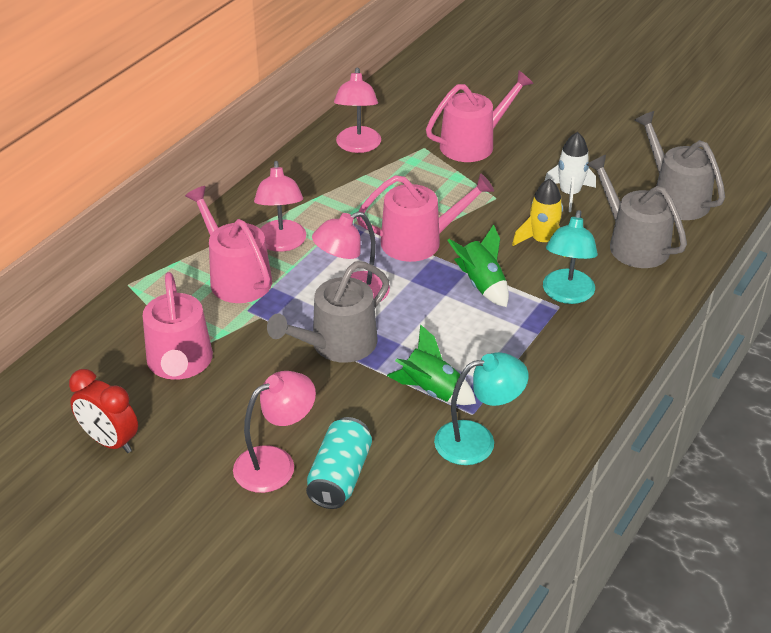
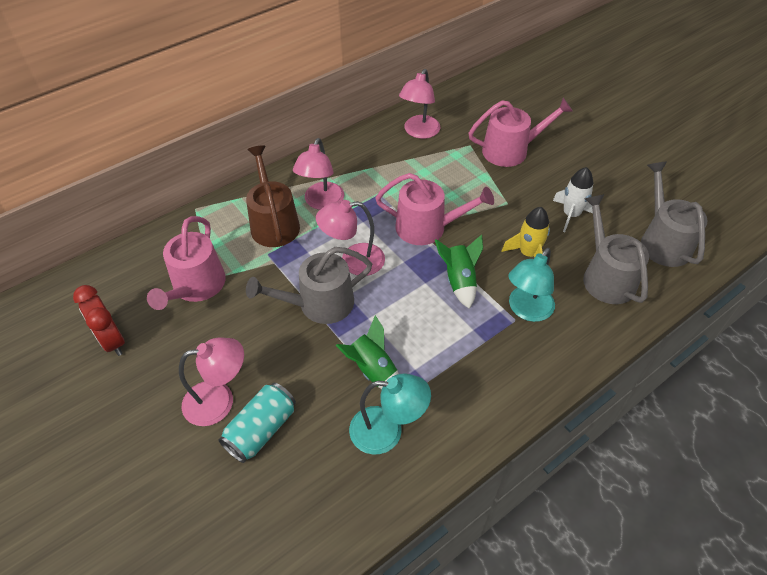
camera: 20 degrees right, 10 degrees up
(236, 277) = (273, 223): pink watering can -> brown watering can

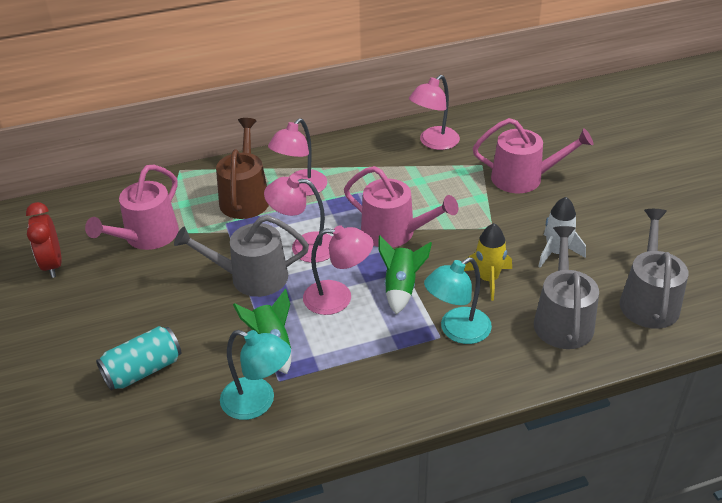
camera: 20 degrees right, 10 degrees down
(219, 400) = (119, 336): pink lamp -> pink lamp (338, 298)

